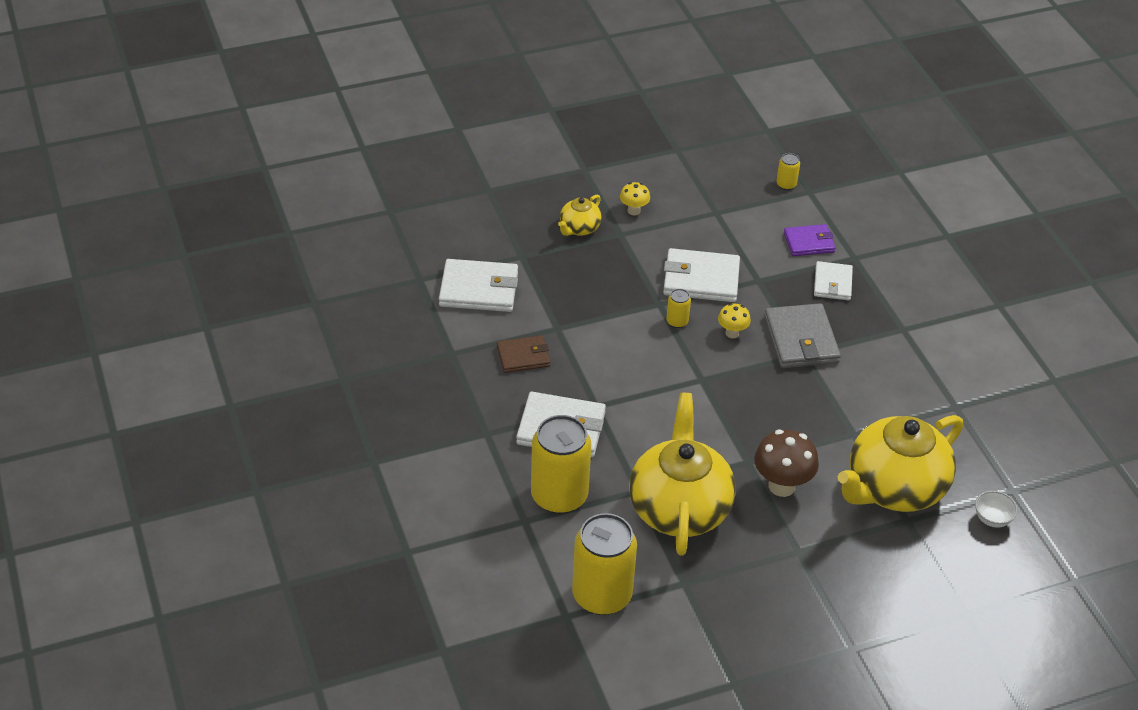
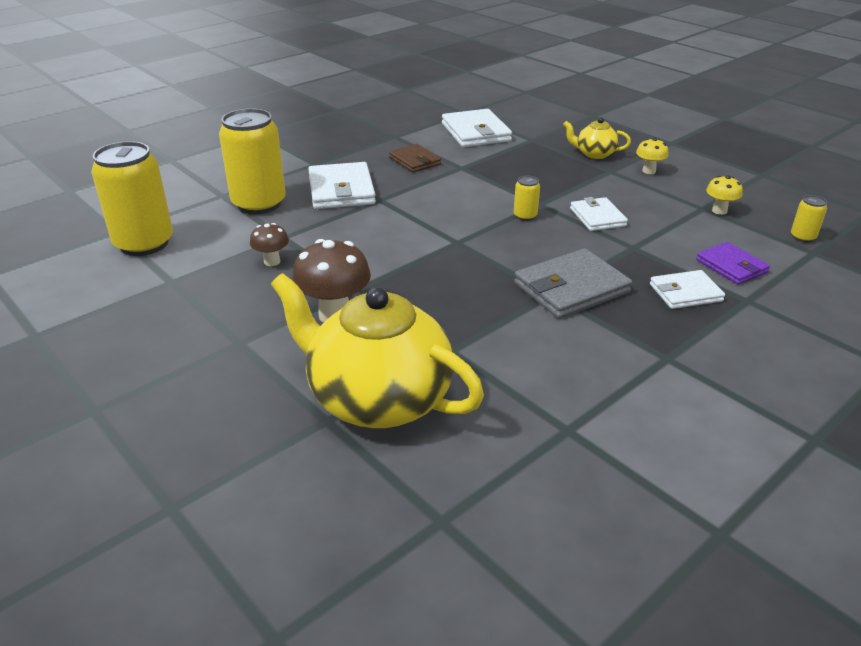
camera: 70 degrees right, 10 degrees down
(679, 508) = (272, 261): yellow teapot -> brown mushroom
(701, 279) = (597, 217): white wallet -> white wallet, size x0.62
(732, 333) = (539, 246): yellow mushroom -> yellow mushroom (719, 211)
(992, 519) = (369, 506): white bowl -> none

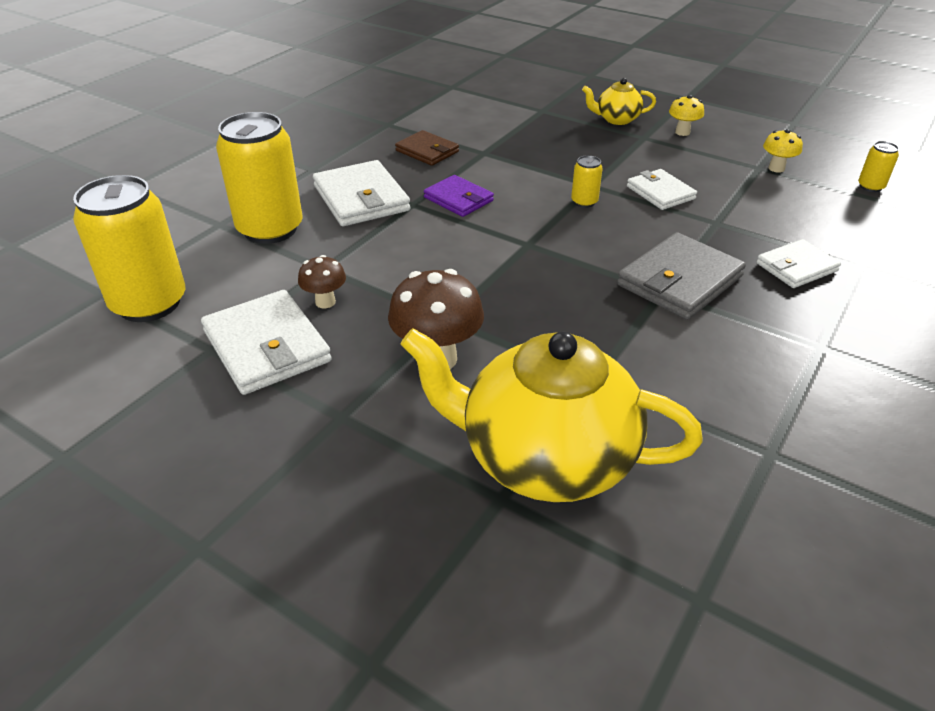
camera: 15 degrees left, 5 degrees up
(476, 132) = (476, 108): white wallet -> white wallet (267, 346)
(731, 266) = (823, 229): purple wallet -> purple wallet (458, 199)

